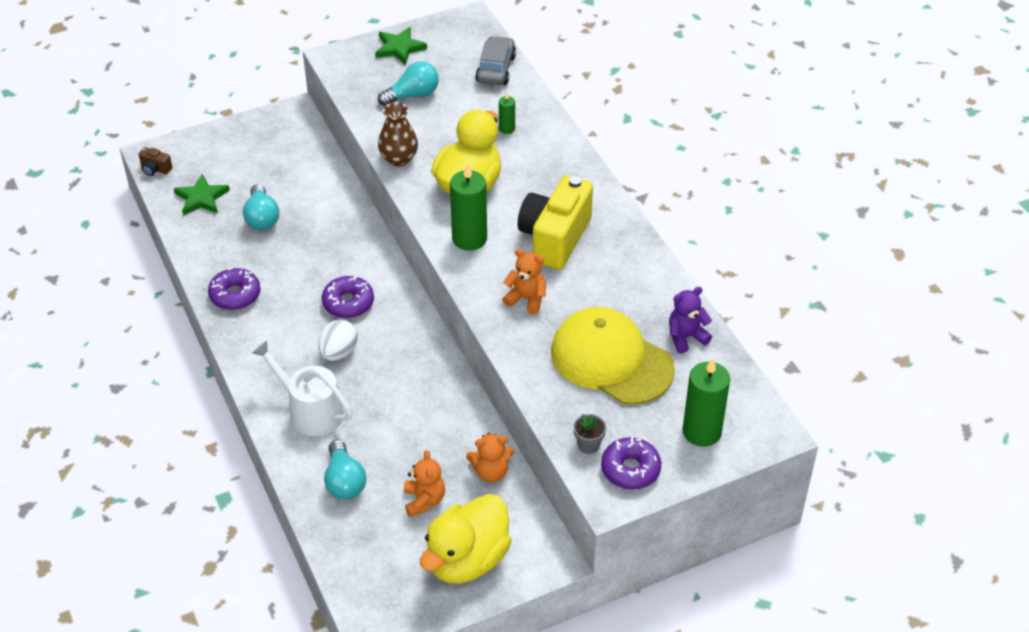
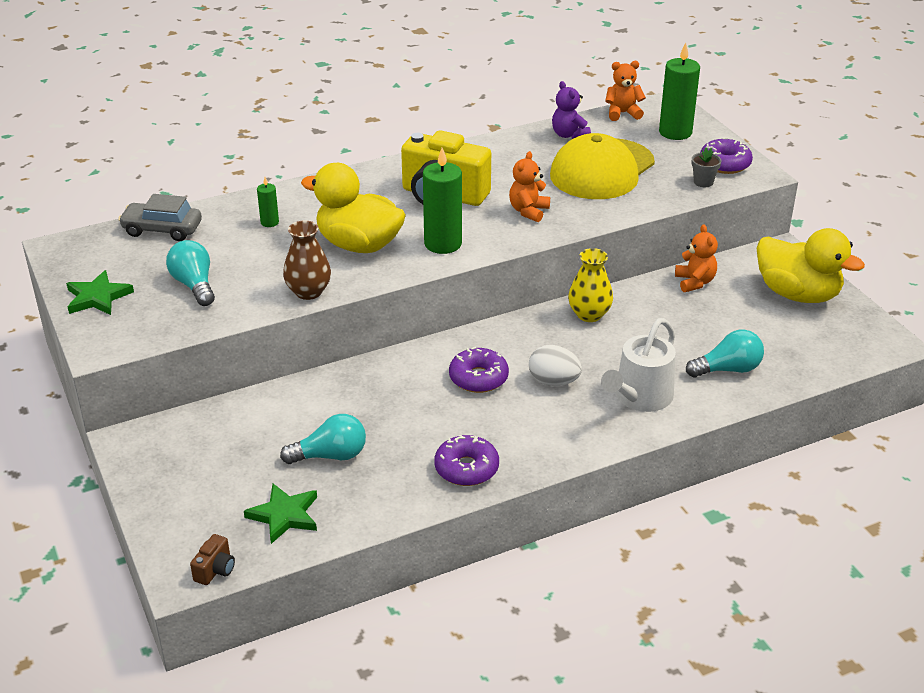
camera: 90 degrees left, 10 degrees down
(424, 500) = (738, 319): orange teddy bear -> orange teddy bear (622, 113)
(437, 383) = (589, 314): none -> yellow vase

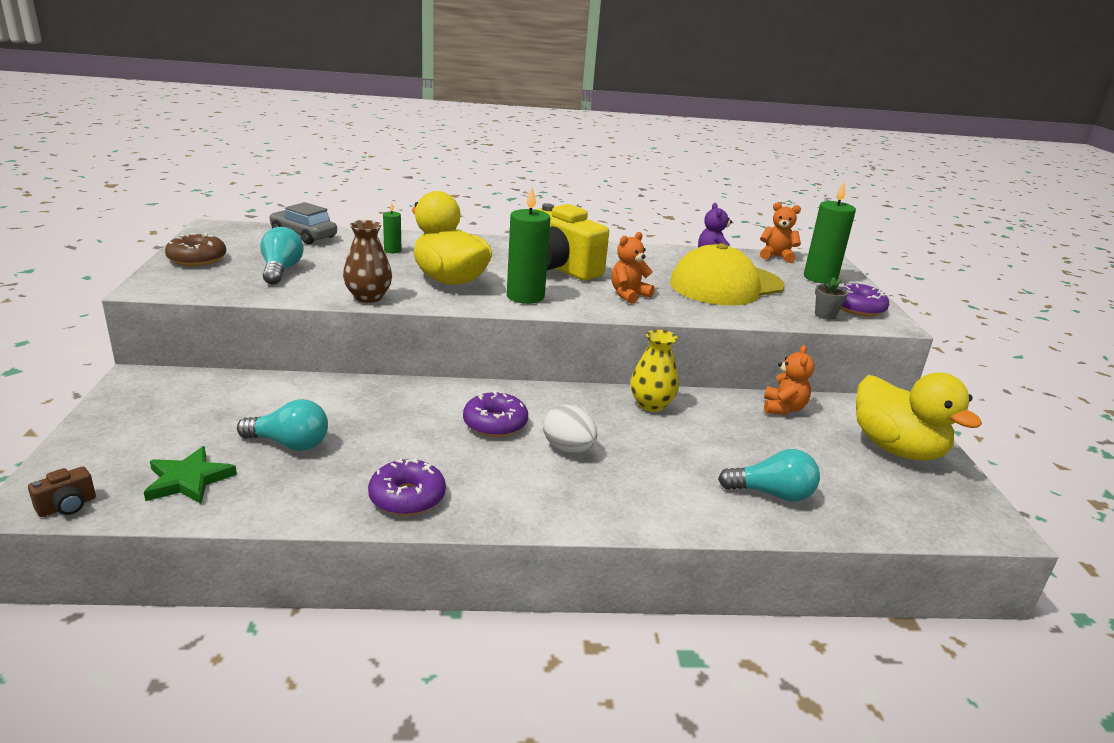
camera: 20 degrees right, 10 degrees down
(98, 297) = (197, 259): green star -> brown donut
(640, 397) = (651, 490): white watering can -> none

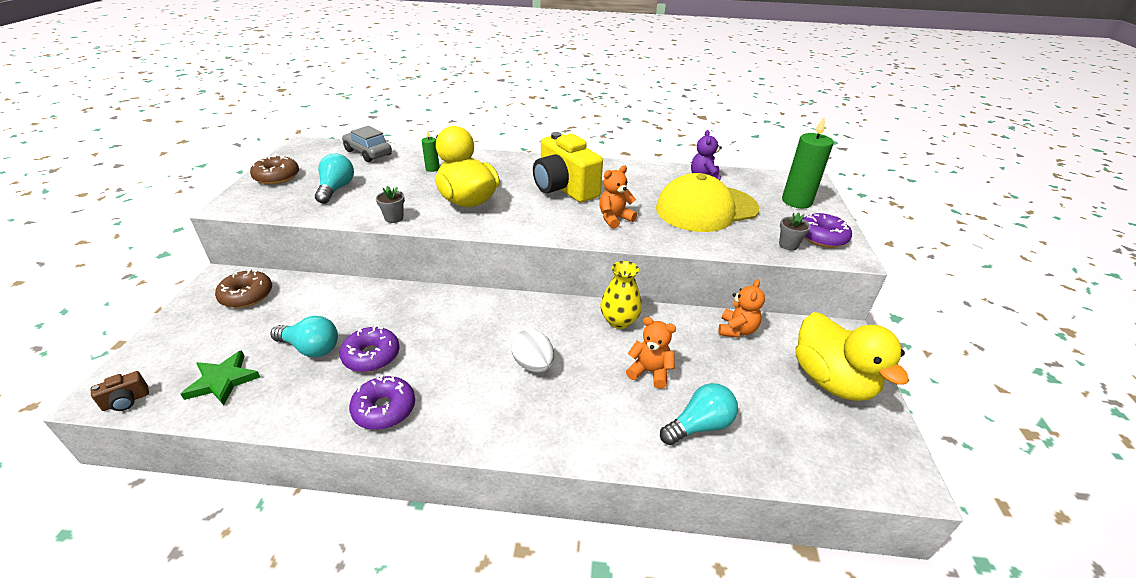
camera: 10 degrees right, 10 degrees up
(181, 395) = (247, 295): none -> brown donut
(368, 297) = (394, 218): brown vase -> grey flower pot
(495, 424) = (480, 335): purple donut -> purple donut (371, 356)
(525, 296) = (524, 219): green candle -> none
(772, 494) = (699, 426): turquoise light bulb -> turquoise light bulb turned 45 degrees counterclockwise
(776, 256) = (763, 177): orange teddy bear -> orange teddy bear (650, 372)

